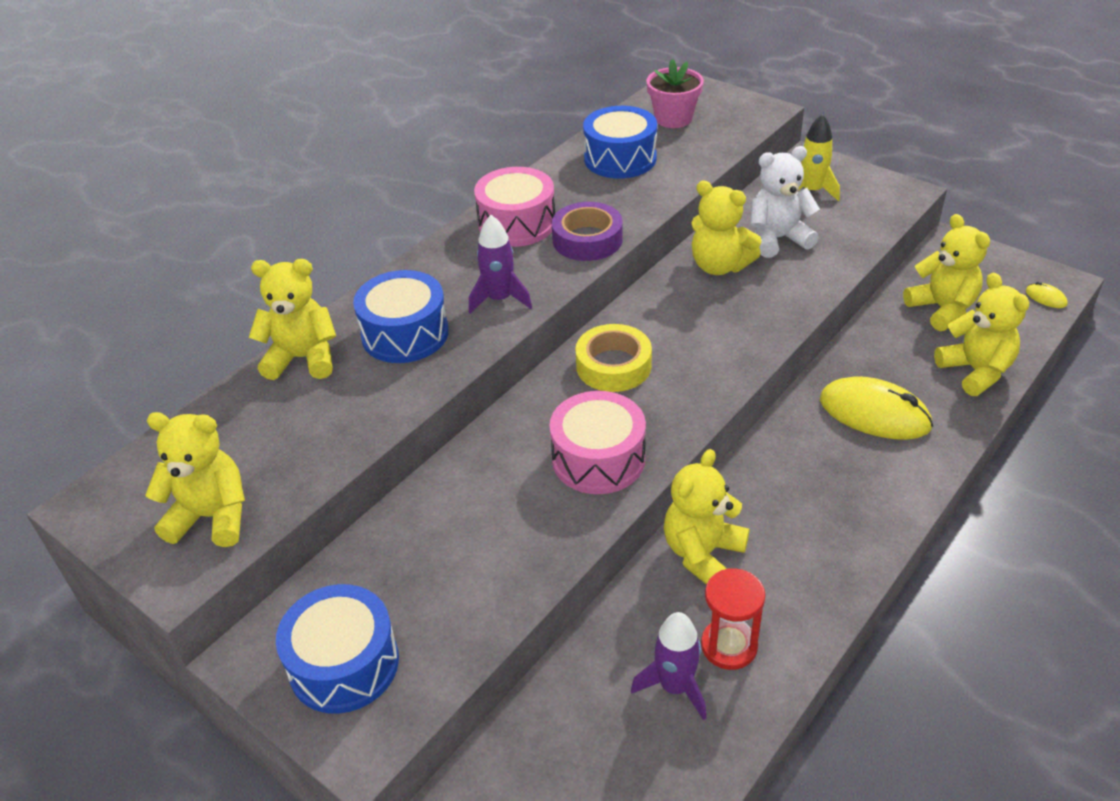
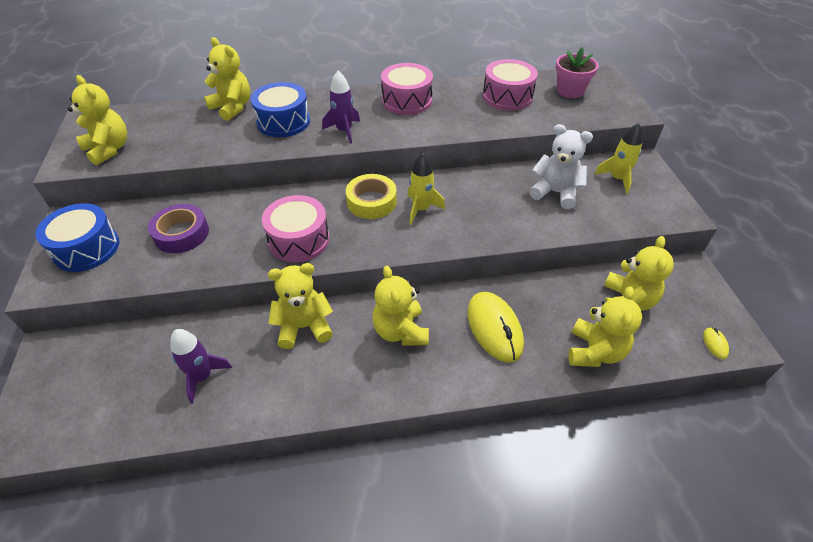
camera: 40 degrees right, 5 degrees up
(587, 239) = (427, 127): purple tape -> purple tape (181, 234)
(620, 158) = (507, 96): blue drum -> pink drum
(677, 339) = (421, 209): none -> yellow rocket
(719, 266) = (500, 187): yellow teddy bear -> yellow teddy bear (400, 331)
(729, 646) = (250, 380): red hourglass -> none

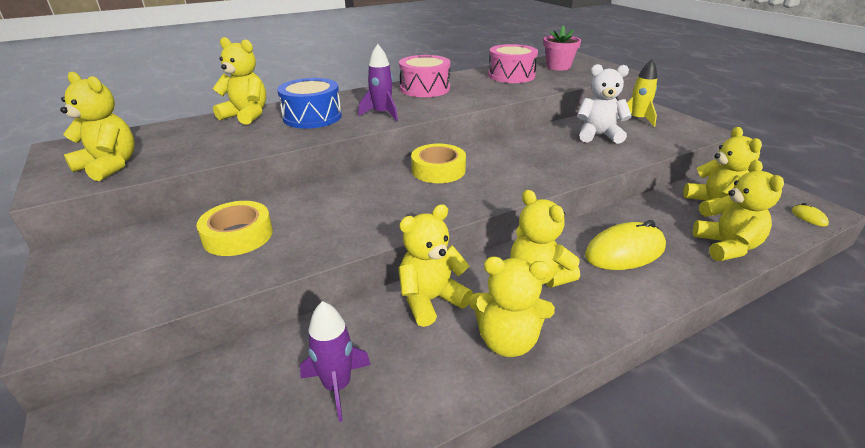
camera: 20 degrees left, 15 degrees down
(86, 248) = (109, 276): blue drum -> none
(181, 234) = (238, 235): purple tape -> yellow tape
(299, 240) = (385, 212): pink drum -> none
(336, 381) = (507, 341): none -> yellow teddy bear
(421, 209) = (492, 166): yellow rocket -> none
(494, 328) = (624, 251): yellow mouse -> yellow mouse turned 75 degrees counterclockwise

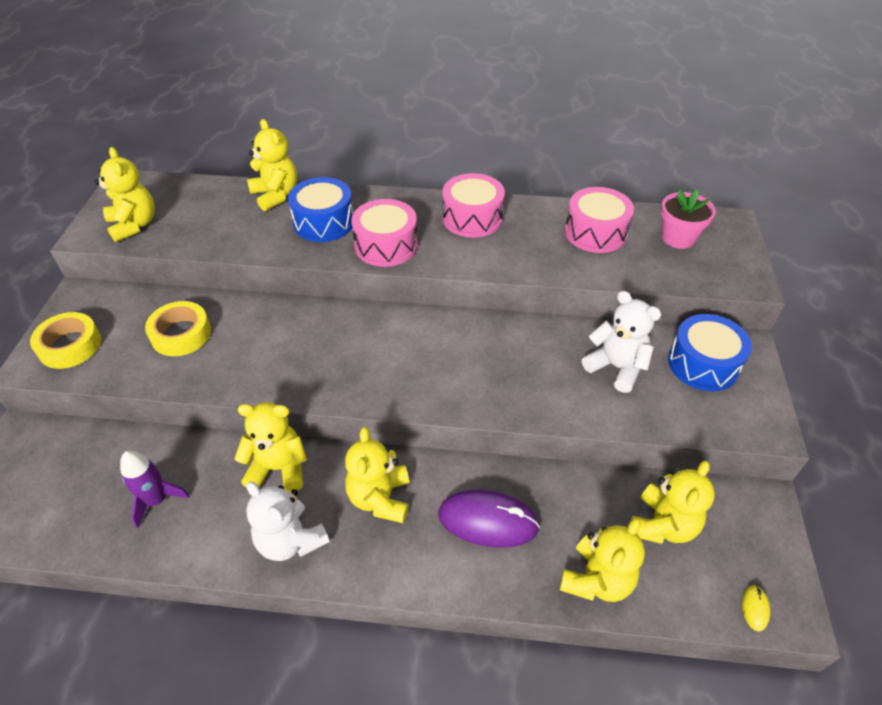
camera: 35 degrees right, 15 degrees up
(382, 114) = (386, 245): purple rocket -> pink drum
(438, 170) = (394, 336): yellow tape -> yellow tape (70, 346)
(507, 341) = (290, 540): yellow teddy bear -> white teddy bear
(624, 251) = (487, 521): yellow mouse -> purple mouse
(637, 119) = (703, 364): yellow rocket -> blue drum

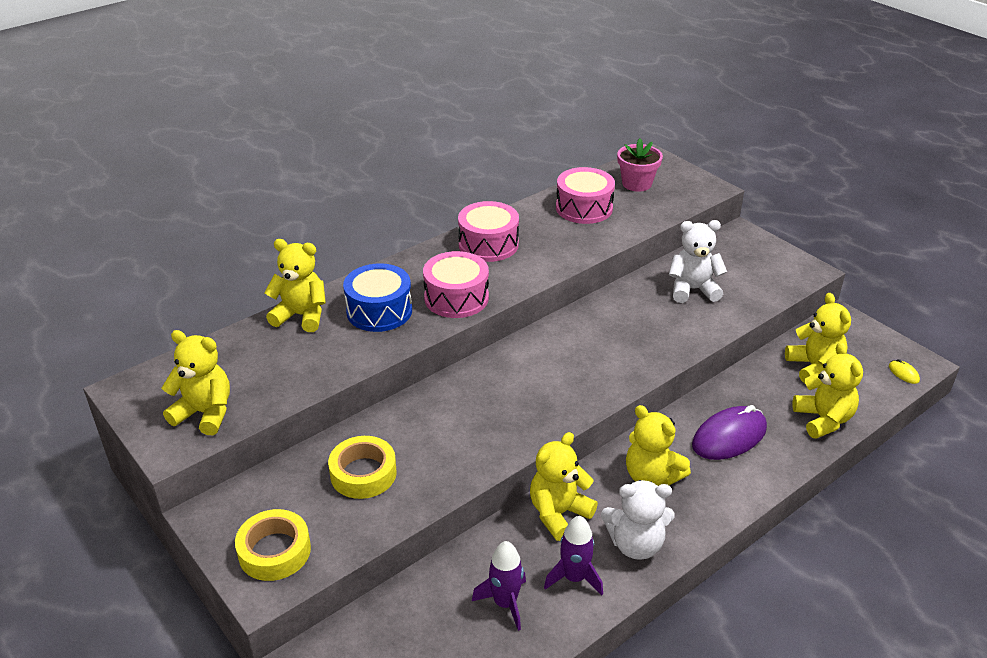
camera: 45 degrees left, 10 degrees down
(218, 525) = (574, 578): none -> purple rocket
(703, 364) = (733, 257): blue drum -> none

